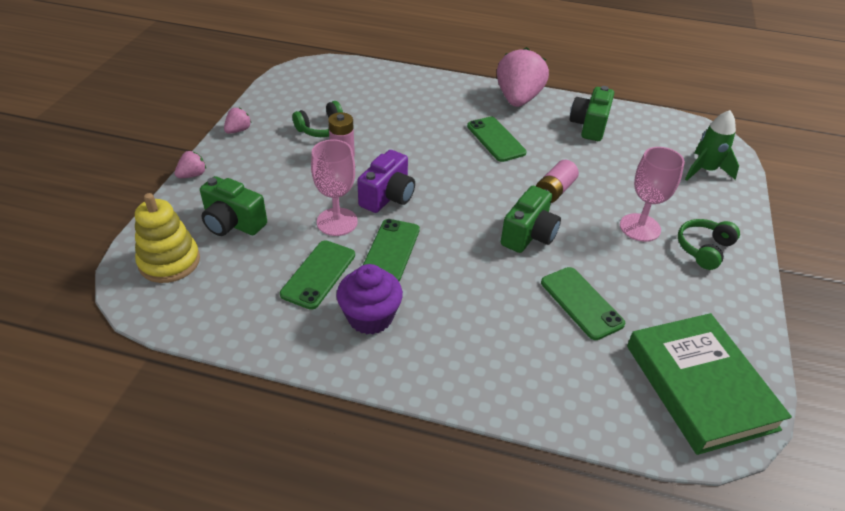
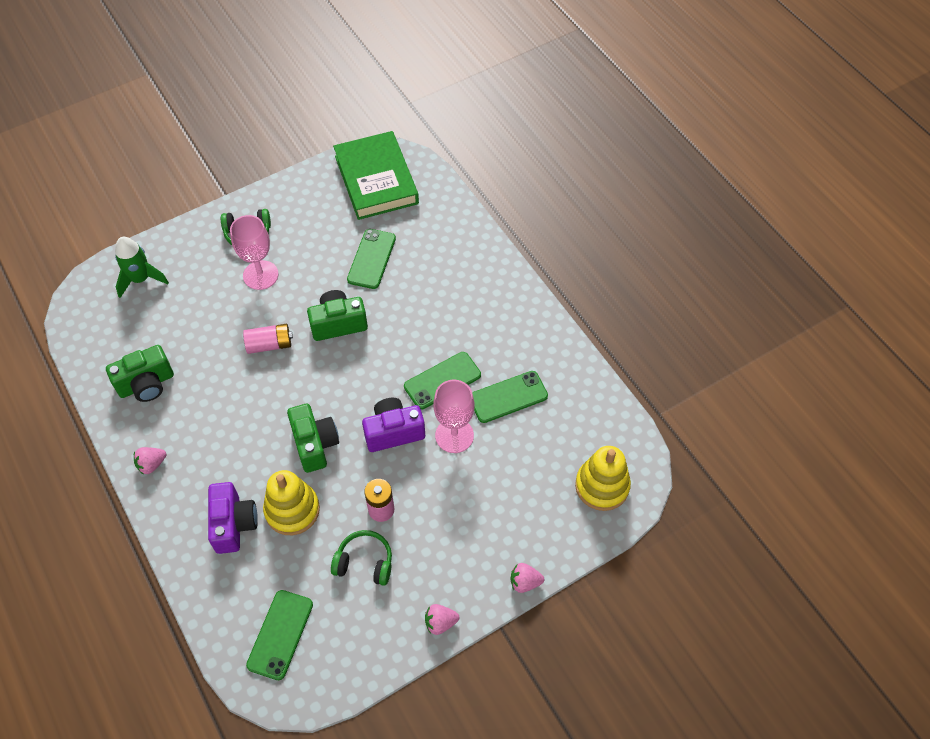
camera: 135 degrees left, 15 degrees up
(233, 223) = (531, 493): green camera -> green camera (315, 444)
(370, 317) = (504, 341): purple cupcake -> none
(402, 125) = (292, 510): none -> yellow stacking toy
(428, 103) = (233, 524): none -> purple camera
(496, 139) = (239, 429): green phone -> green phone (280, 634)
(518, 99) = (151, 464): pink strawberry -> pink strawberry, size x0.44
(700, 386) = (376, 180): green book -> green book turned 45 degrees counterclockwise

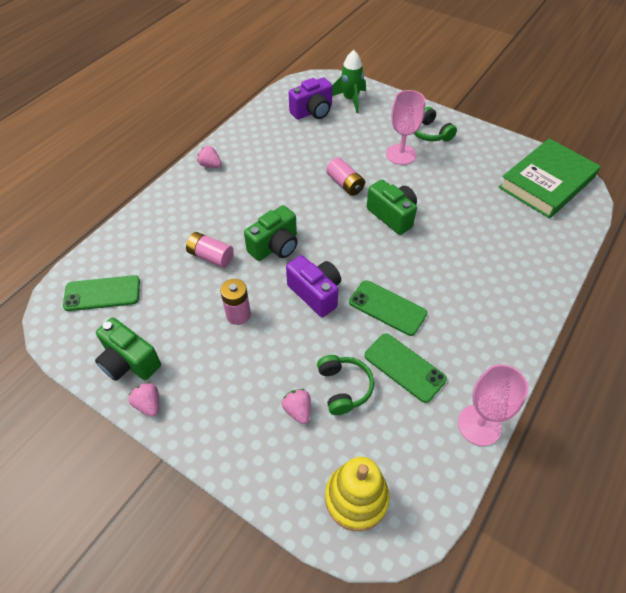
camera: 65 degrees right, 5 degrees down
(146, 384) = (271, 136): green camera -> green camera (129, 362)
(233, 524) = (183, 227): purple camera -> purple camera (312, 112)
(292, 510) = (211, 256): yellow stacking toy -> pink battery
(364, 563) = (184, 323): green headphones -> green headphones (343, 388)
(371, 259) = (469, 211): green phone -> none
(454, 435) = (338, 339): pink goblet -> pink goblet (479, 425)
(525, 582) = (215, 463): pink strawberry -> pink strawberry (298, 410)

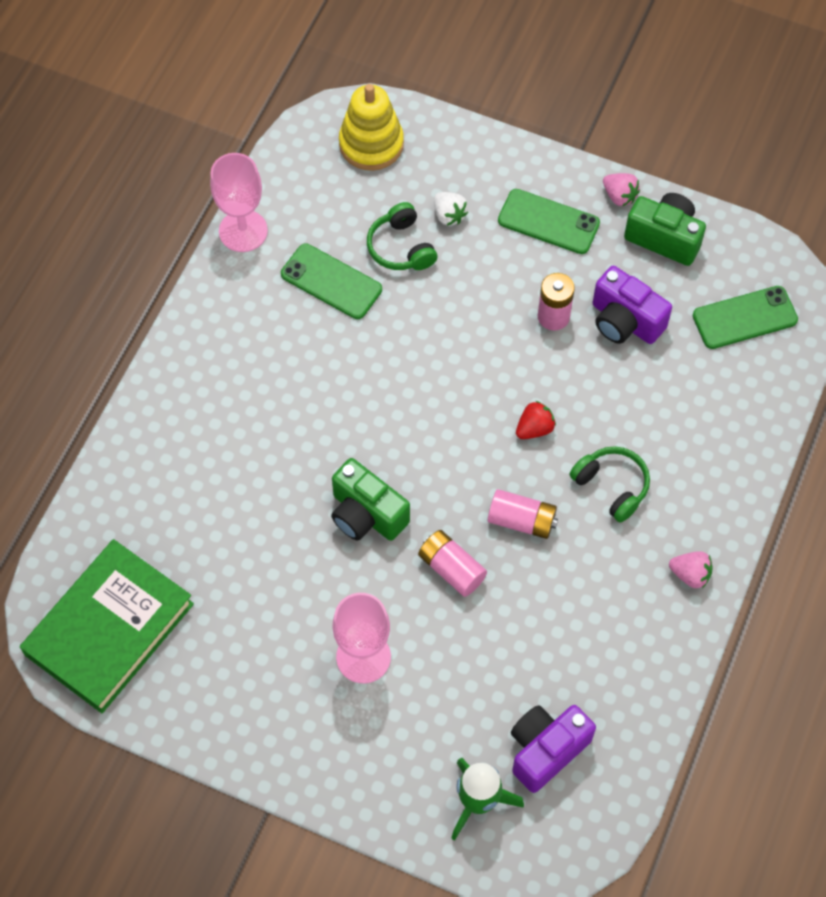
camera: 170 degrees right, 10 degrees up
(211, 256) = (621, 397): pink battery -> pink battery (521, 520)
(275, 246) = (534, 428): green camera -> red strawberry
(298, 410) = (449, 215): pink strawberry -> white strawberry
(315, 293) = (459, 362): purple camera -> purple camera (625, 321)
(387, 308) = (359, 356): green phone -> green phone (548, 222)
(430, 133) = (311, 725): green headphones -> green headphones (611, 486)

